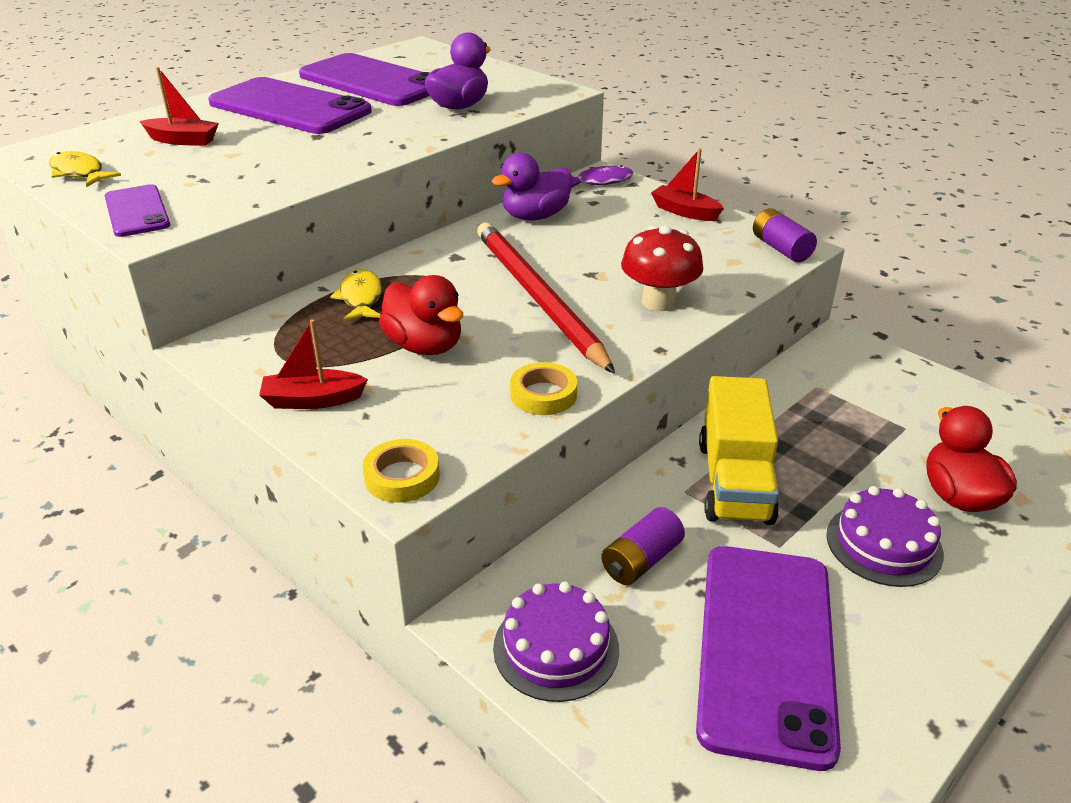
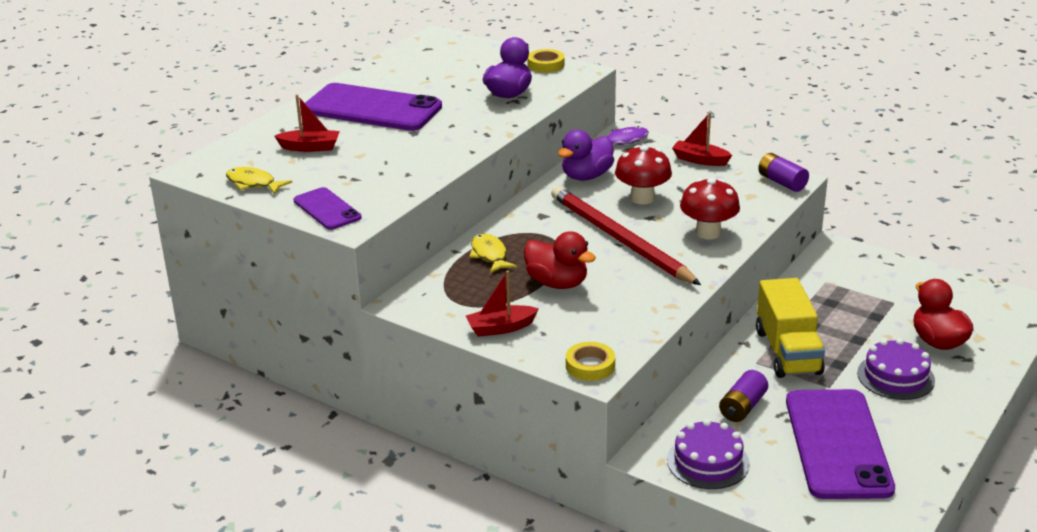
camera: 10 degrees left, 5 degrees down
(372, 81) = (422, 77): purple phone -> none
(543, 395) = (656, 305): yellow tape -> yellow tape (546, 65)
(591, 249) = (642, 198): none -> red mushroom

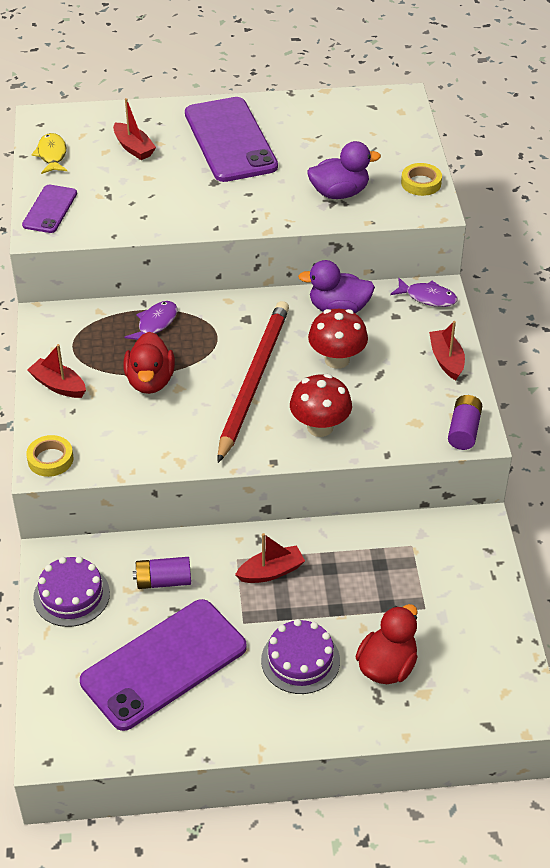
camera: 50 degrees right, 15 degrees up
(490, 255) = (155, 324): yellow fish -> purple fish
(787, 352) = (271, 572): yellow truck -> red boat

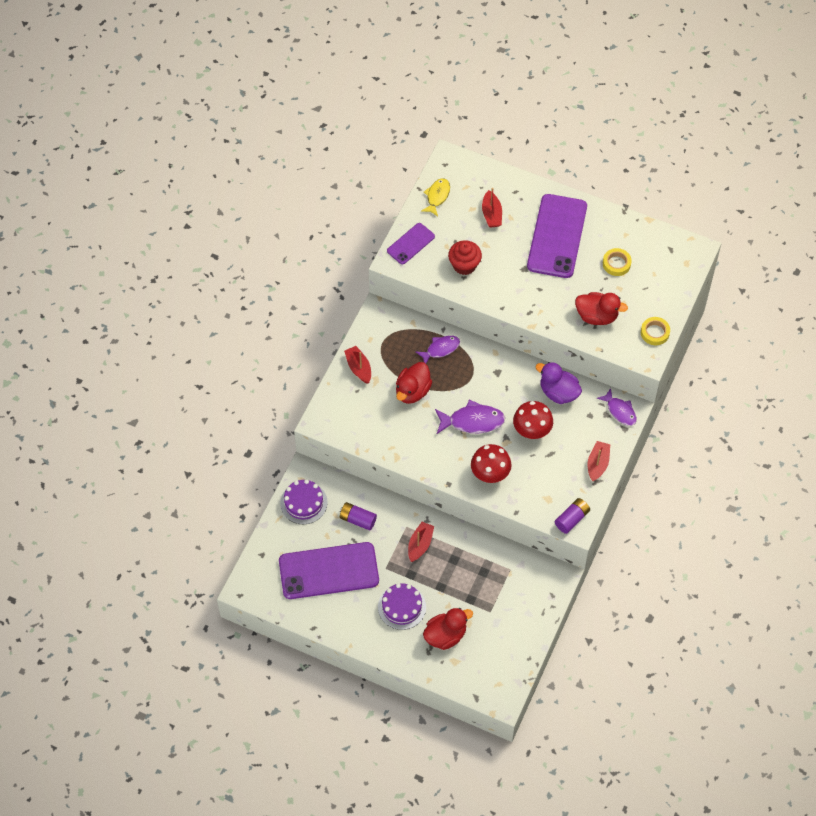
camera: 30 degrees right, 15 degrees up
(50, 459) = (326, 419): yellow tape -> yellow tape (616, 264)
(135, 205) = (464, 265): none -> red cupcake
(253, 381) = (472, 421): red pencil -> purple fish
(271, 572) = (420, 544): red boat -> red boat turned 75 degrees counterclockwise
(339, 193) = (597, 316): purple duck -> red duck

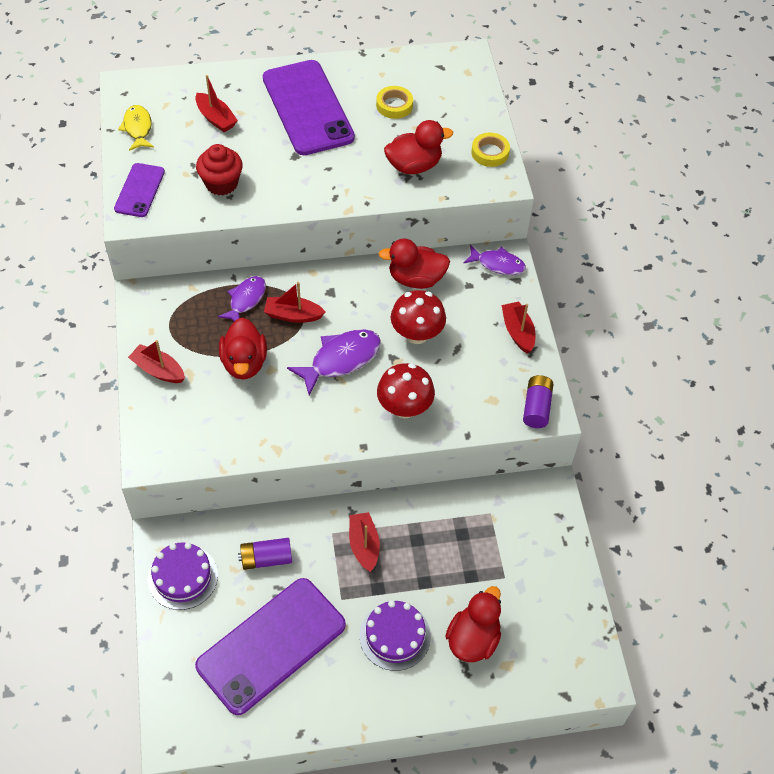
camera: 35 degrees left, 5 degrees down
(463, 375) = (293, 315): none -> red boat
(558, 392) = (416, 279): purple duck -> red duck

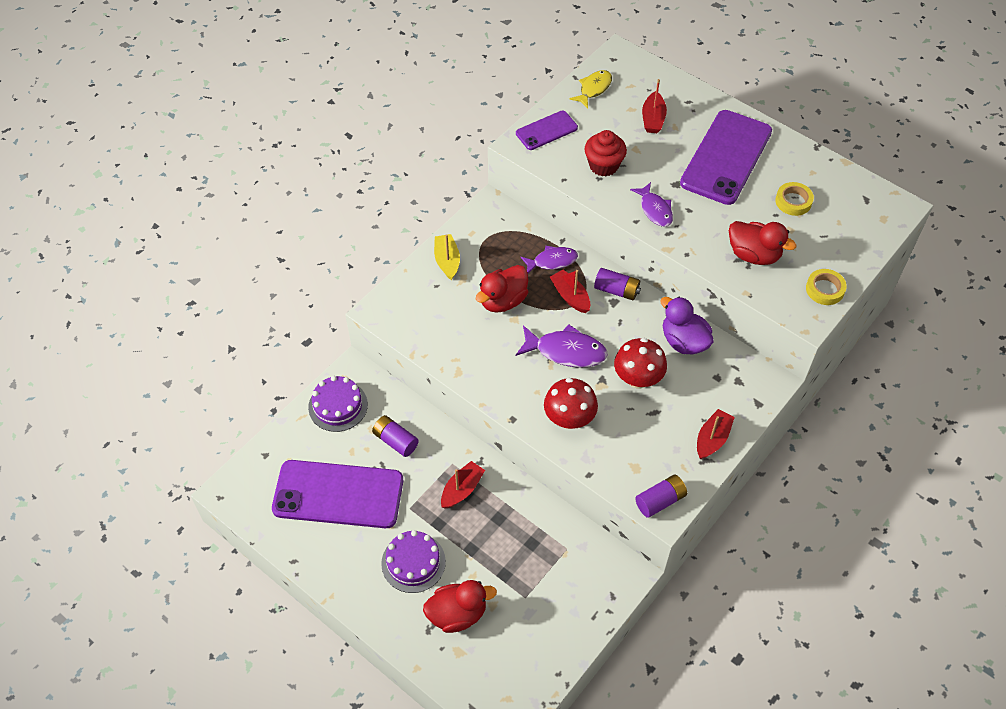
camera: 50 degrees right, 0 degrees up
(158, 370) = (447, 261): red boat -> yellow boat
(322, 282) = (616, 290): none -> purple battery
(416, 279) = (683, 341): red duck -> purple duck
(497, 264) = (757, 381): purple fish -> purple fish (655, 210)

